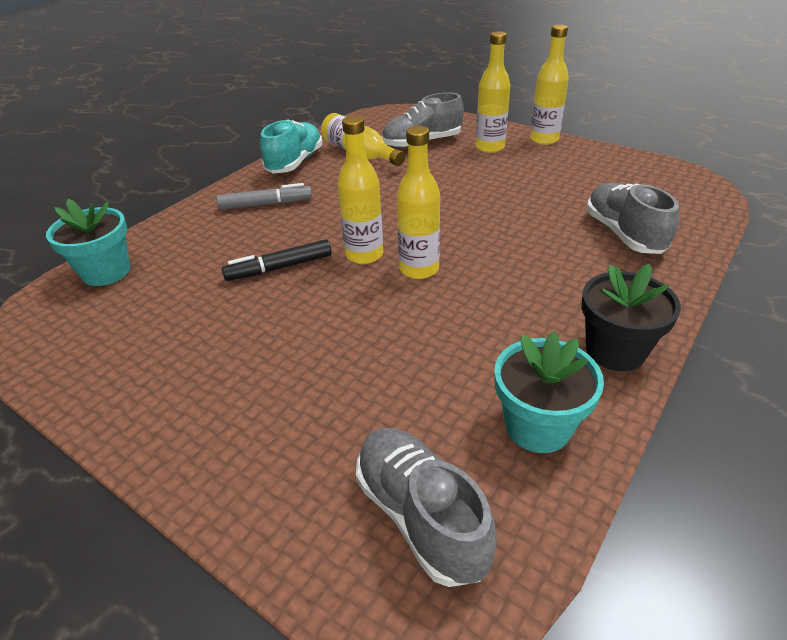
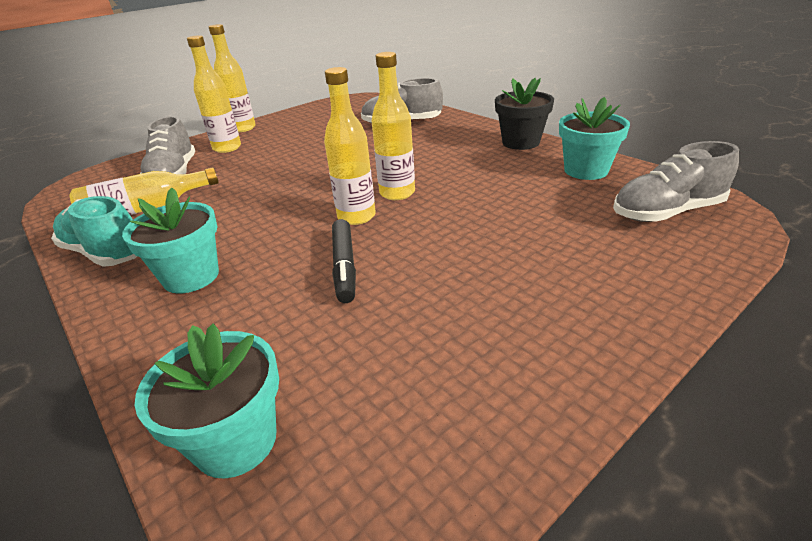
camera: 75 degrees left, 5 degrees down
(266, 204) = (191, 276): grey marker -> turquoise flower pot

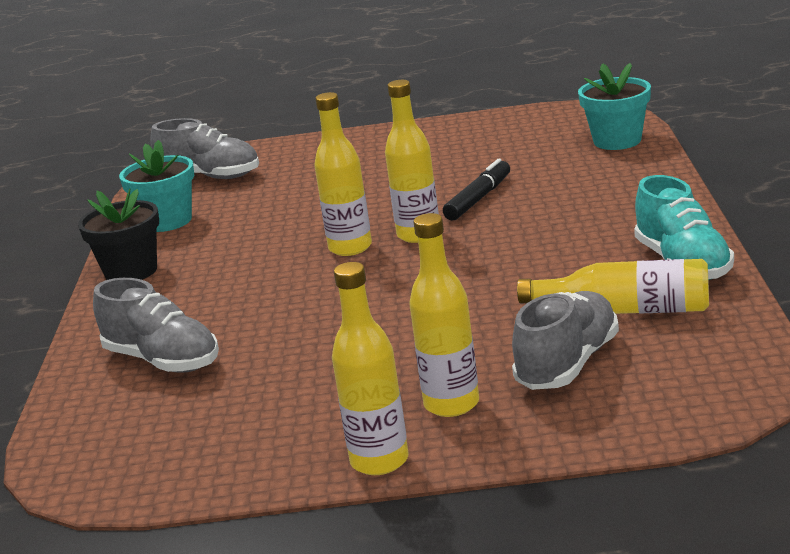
camera: 140 degrees left, 10 degrees down
(191, 276) = (605, 221): turquoise flower pot -> none

